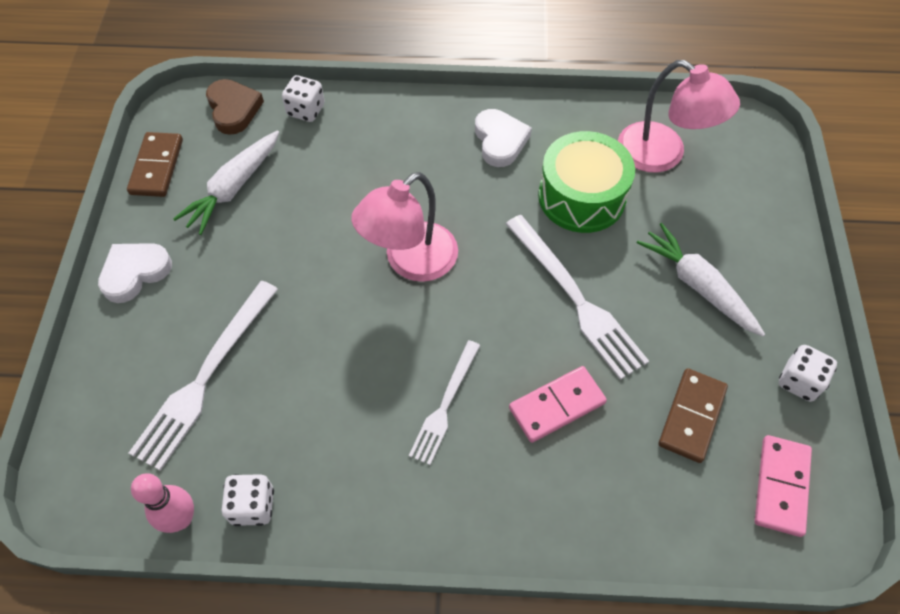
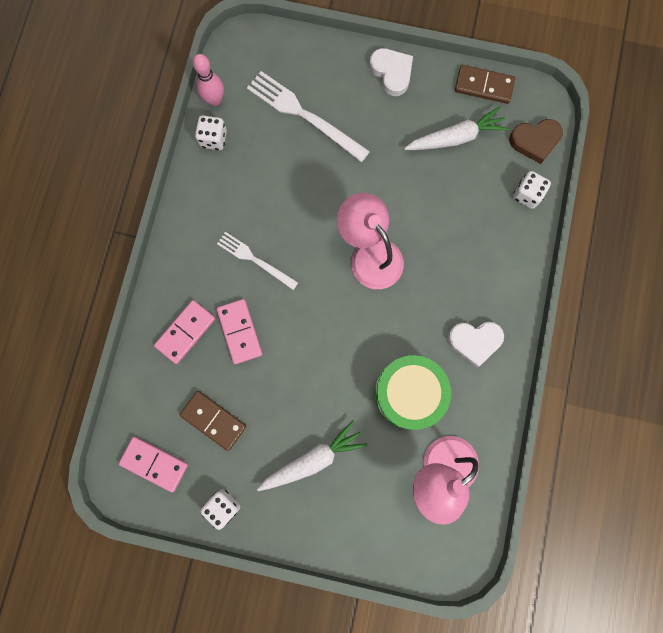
camera: 100 degrees right, 20 degrees up
(233, 188) = (455, 138): white carrot -> white carrot turned 120 degrees clockwise
(576, 299) = (318, 365): white fork -> none
(578, 482) = (186, 332): none -> pink domino

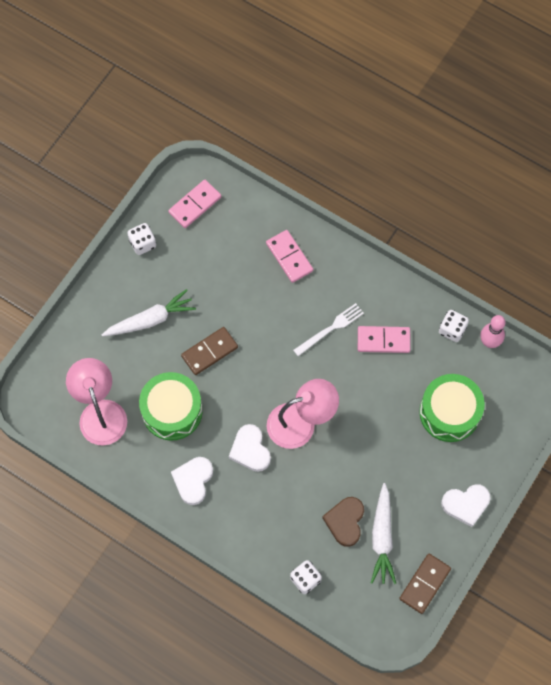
camera: 110 degrees right, 10 degrees down
(213, 420) = (210, 257): brown domino -> brown domino (209, 352)
(239, 332) = (274, 298): pink domino -> pink domino (383, 340)
(304, 115) = (449, 412): white fork -> green drum
(313, 459) = (150, 320): white carrot -> white carrot turned 105 degrees counterclockwise
(418, 295) = (250, 450): none -> white heart
(535, 141) = (354, 608): brown heart -> brown heart (345, 522)

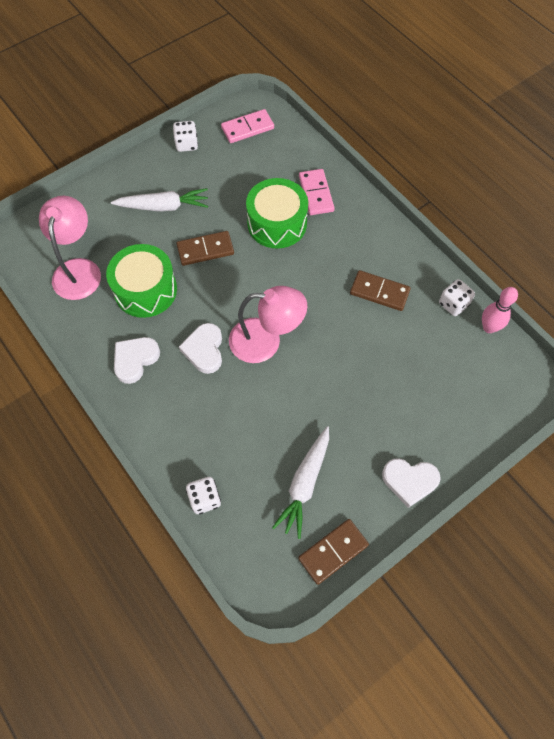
camera: 20 degrees right, 5 degrees down
(330, 329) = (330, 266): white fork -> none
(345, 522) = (272, 453): brown heart -> none
(383, 340) = (379, 292): pink domino -> brown domino
(449, 412) = (423, 381): green drum -> green drum (277, 223)

